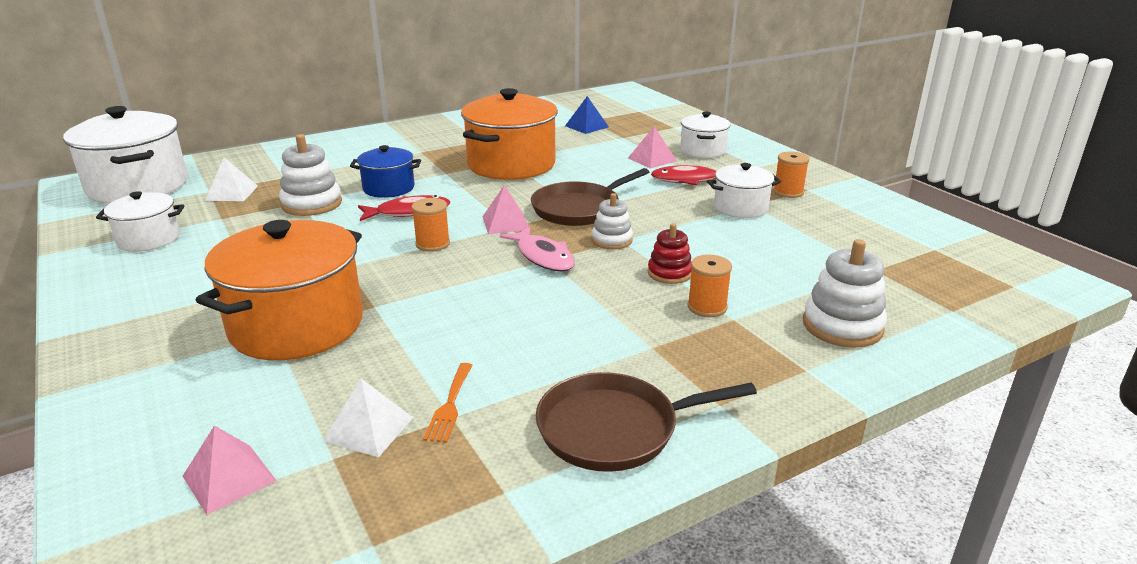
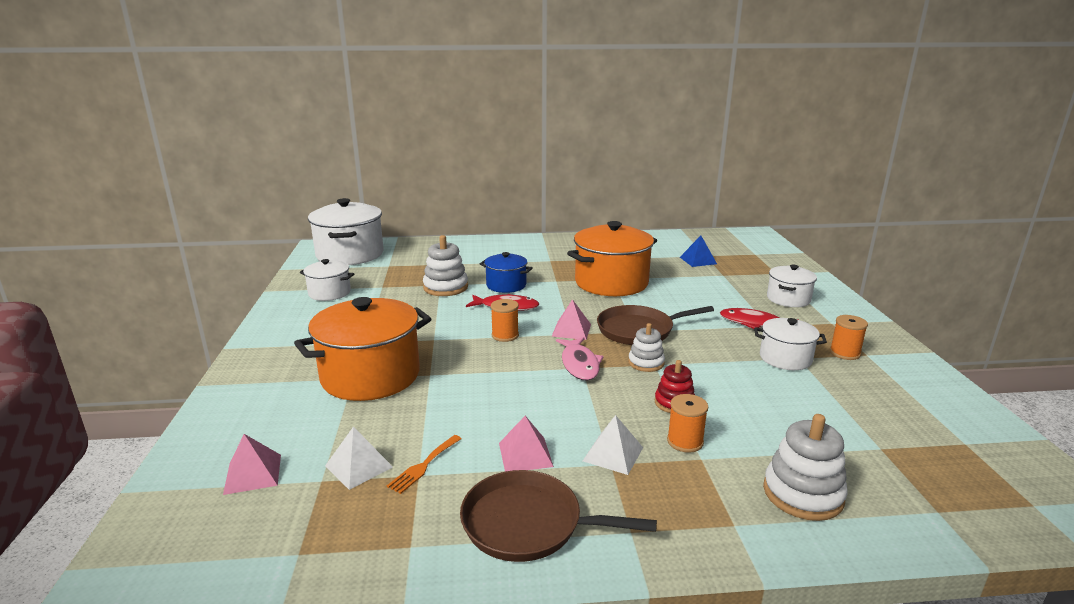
camera: 25 degrees right, 5 degrees down
(232, 193) = (401, 269): white pyramid -> white pyramid (613, 454)
(652, 159) = (734, 299): pink pyramid -> pink pyramid (525, 454)

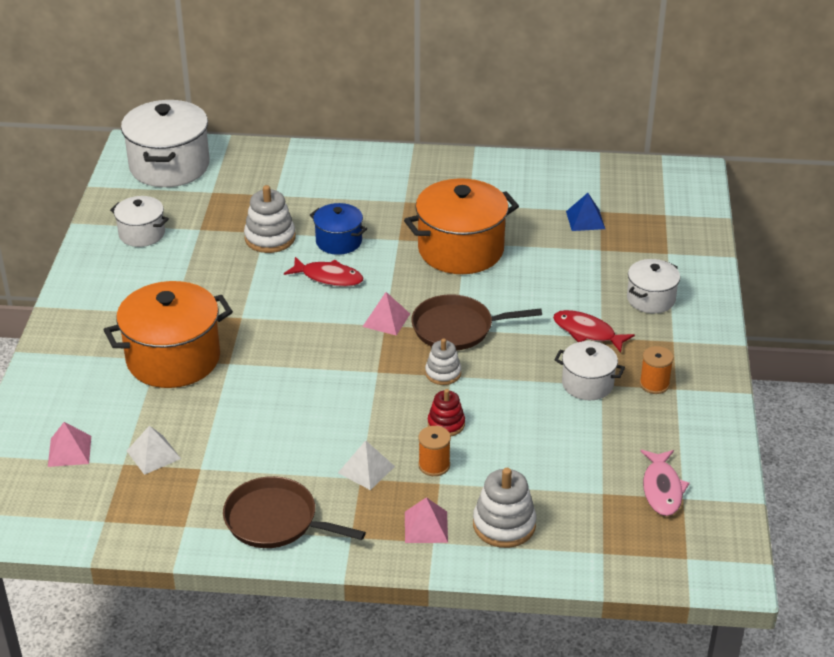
camera: 10 degrees right, 15 degrees up
(423, 466) = (206, 461): orange fork -> none
(505, 335) = (315, 320): orange spool -> none
(525, 454) = (292, 460): pink pyramid -> pink pyramid (426, 526)
(579, 364) = (376, 367): pink fish -> pink fish (662, 489)

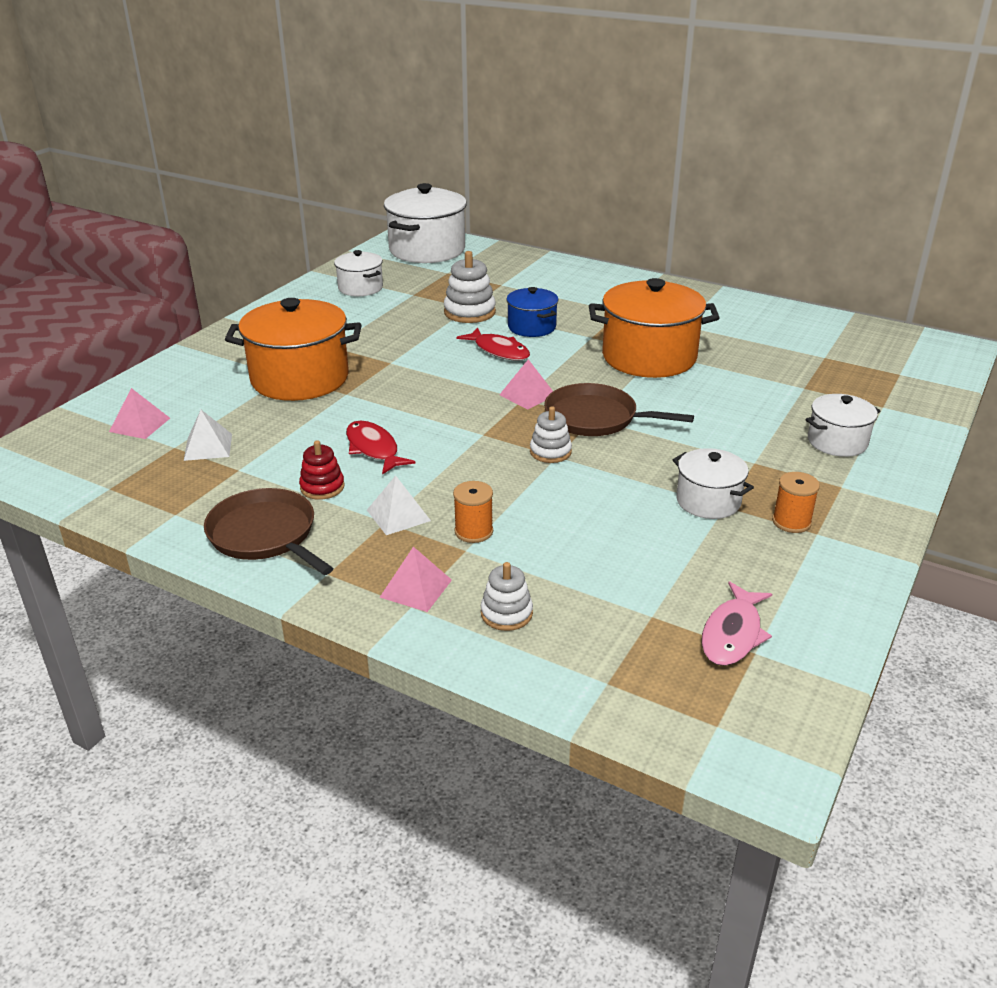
camera: 25 degrees right, 5 degrees down
(446, 424) = (517, 497): red stacking toy -> red stacking toy (322, 487)
(504, 525) = (506, 613): white stacking toy -> white stacking toy, size x0.64
(585, 220) = (803, 360): blue pyramid -> none
(587, 332) = (740, 454): red fish -> red fish (374, 449)

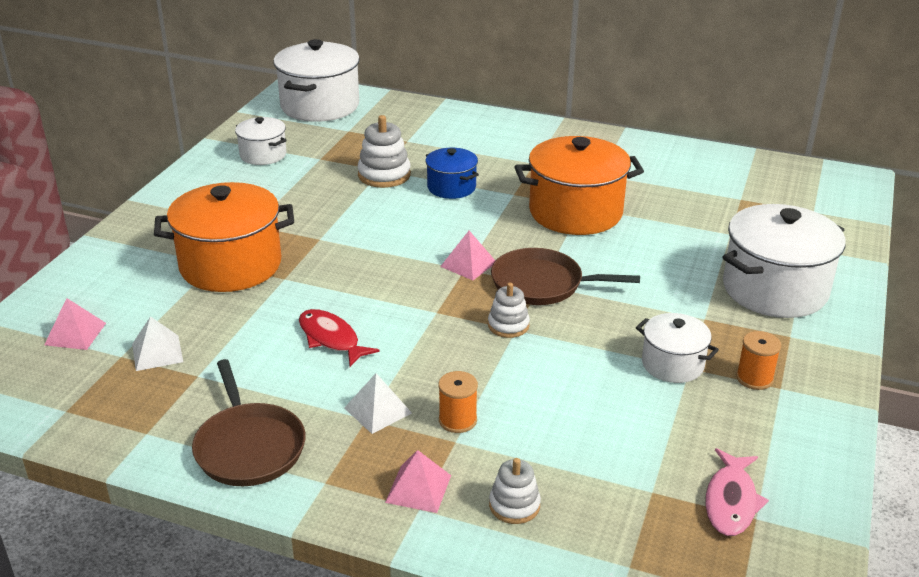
camera: 10 degrees left, 0 degrees up
(265, 535) = (249, 447): brown pan -> brown pan turned 150 degrees counterclockwise
(322, 487) = (291, 387): red stacking toy -> none
(499, 351) = (426, 217): red fish -> none
(837, 442) = (774, 289): white pot -> white pot, size x1.84

